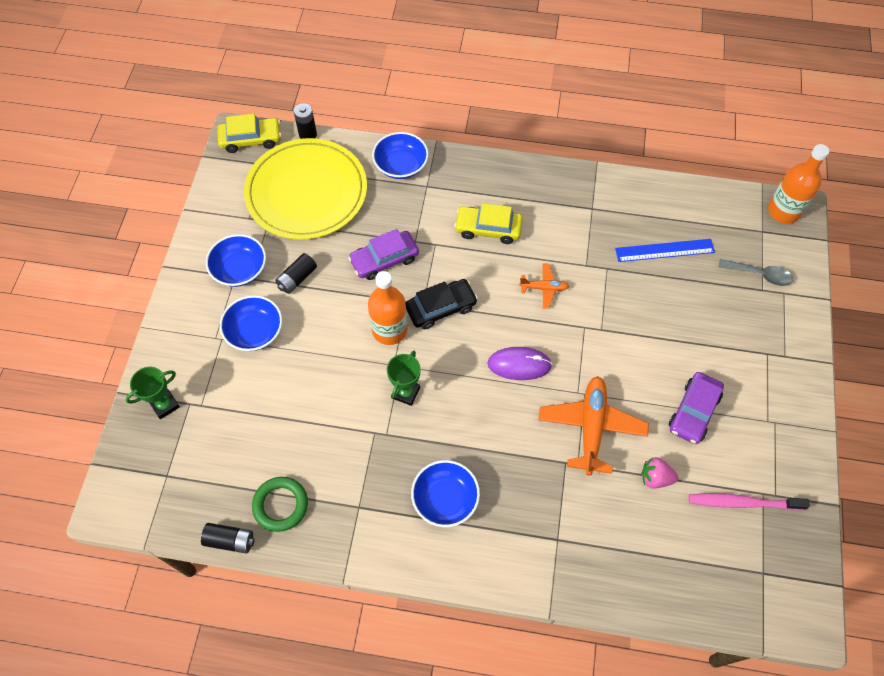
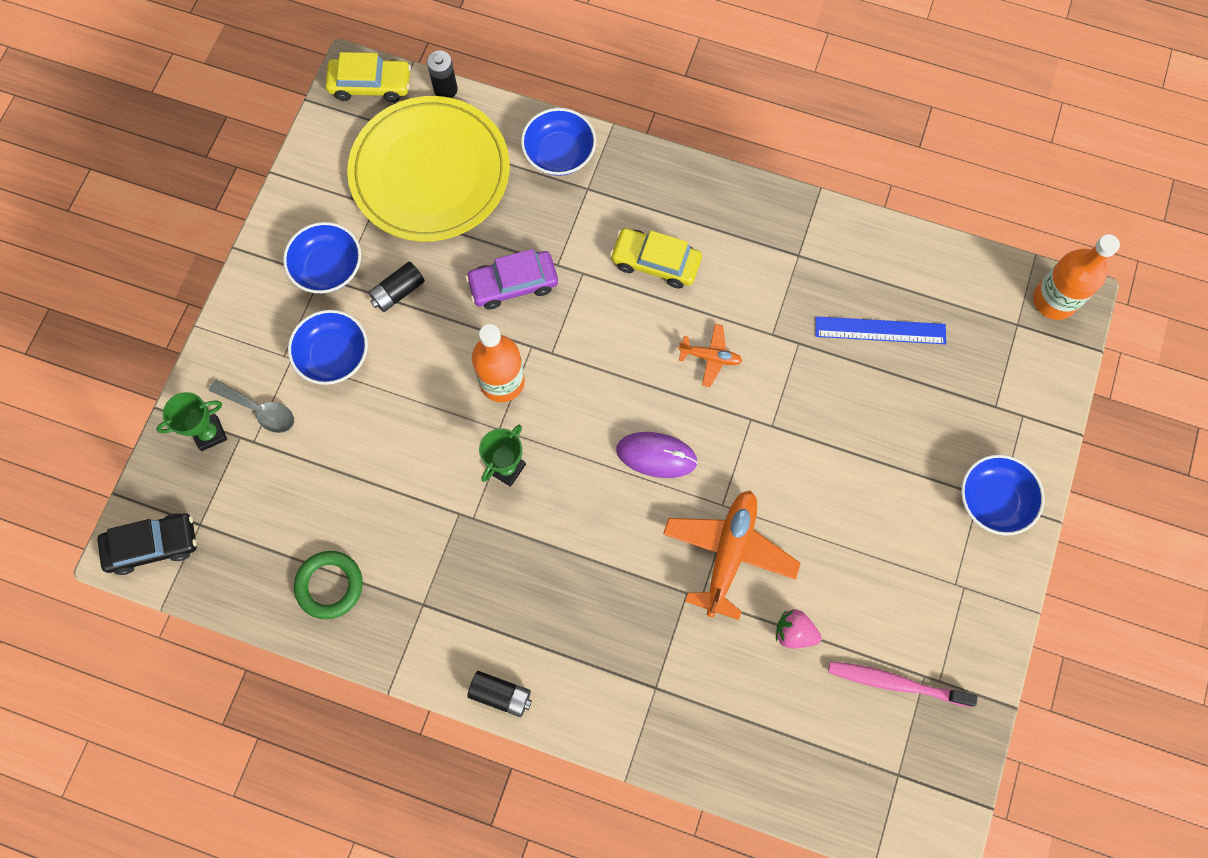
camera: 10 degrees right, 10 degrees up
(230, 540) = (263, 618): black battery -> black battery (501, 695)
(441, 308) = (572, 362): black car -> black car (153, 545)
(445, 499) = (529, 613): blue bowl -> blue bowl (993, 500)
(693, 412) = (863, 555): purple car -> none
(759, 275) = (997, 385): grey spoon -> grey spoon (259, 410)

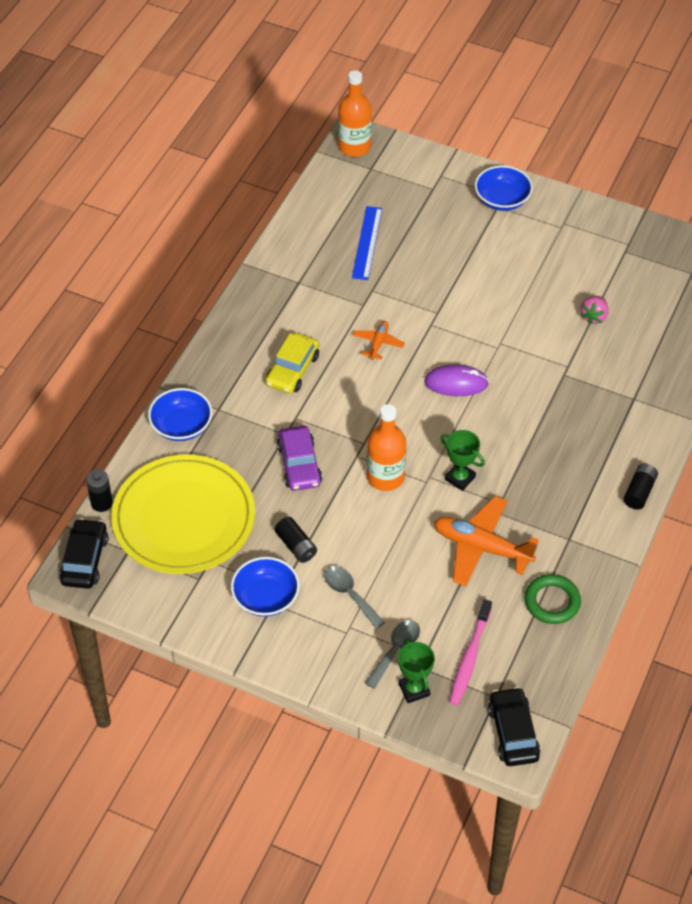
camera: 85 degrees left, 20 degrees down
(333, 355) = (350, 595): blue bowl -> grey spoon
(370, 85) = (85, 560): yellow car -> black car
(656, 455) = (456, 383): purple mouse -> purple mouse turned 75 degrees clockwise
(729, 553) = (535, 347): orange plane -> orange plane (481, 547)
(896, 683) = (630, 266): pink toothbrush -> pink toothbrush (470, 657)

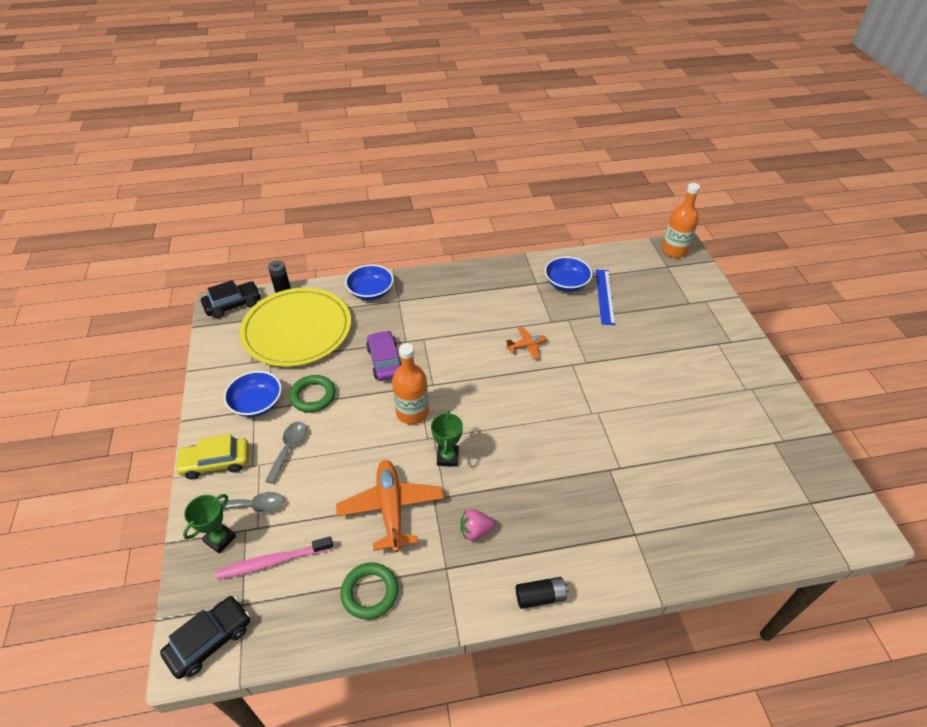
camera: 55 degrees right, 5 degrees down
(292, 370) = (462, 317): yellow car -> yellow car (216, 462)
(296, 546) = (313, 396): black battery -> green ring
(299, 464) = (385, 361): purple car -> purple car turned 120 degrees clockwise
(367, 243) = (605, 296): blue ruler -> blue ruler turned 60 degrees counterclockwise
(456, 383) = (534, 407): purple mouse -> none
(502, 199) = (727, 342): blue bowl -> blue bowl (566, 283)
(594, 316) = (687, 458): pink strawberry -> pink strawberry (475, 531)

